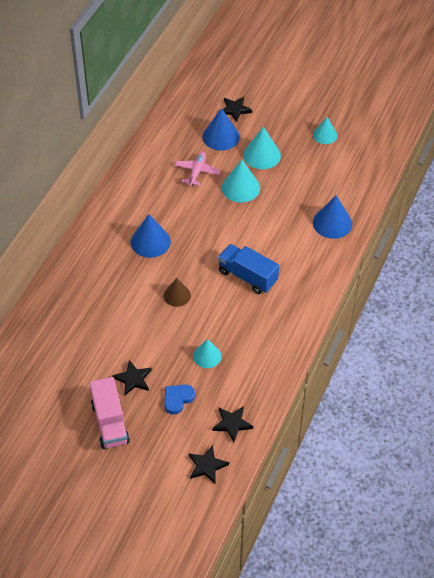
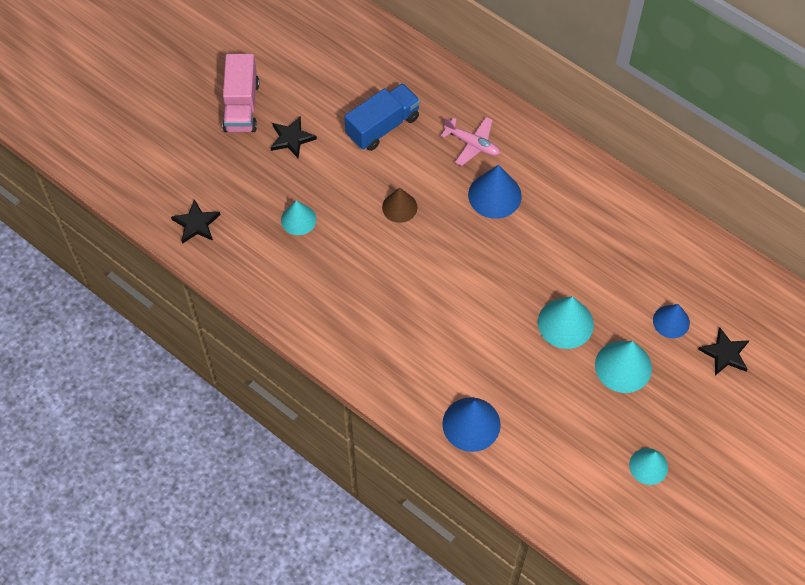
camera: 105 degrees right, 10 degrees up
(110, 423) = (241, 106): pink truck -> pink truck turned 90 degrees counterclockwise
(177, 399) = (249, 177): blue heart -> none
(197, 172) = (607, 275): pink plane -> pink plane (472, 144)
(207, 466) = (152, 187): black star -> none
(221, 137) = (671, 321): blue cone -> blue cone, size x0.66
(247, 276) = (406, 293): blue truck -> blue truck (383, 126)

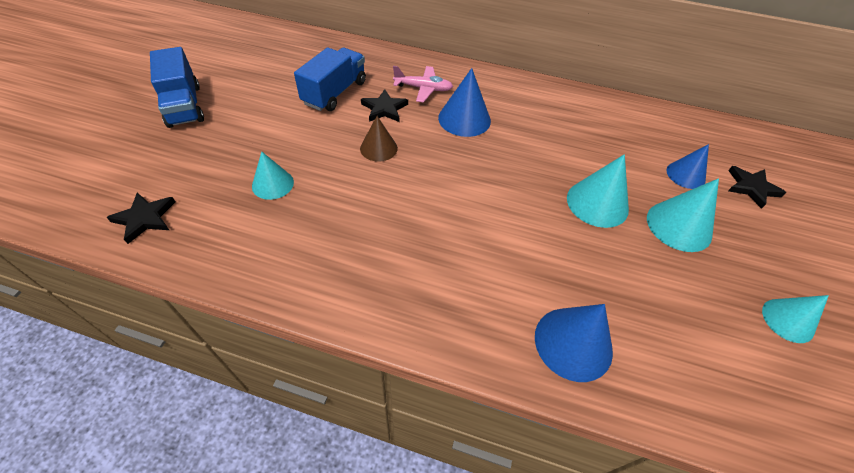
camera: 25 degrees left, 10 degrees down
(241, 106) = (184, 106): pink truck -> blue truck
(291, 138) = (245, 119): black star -> black star (384, 109)

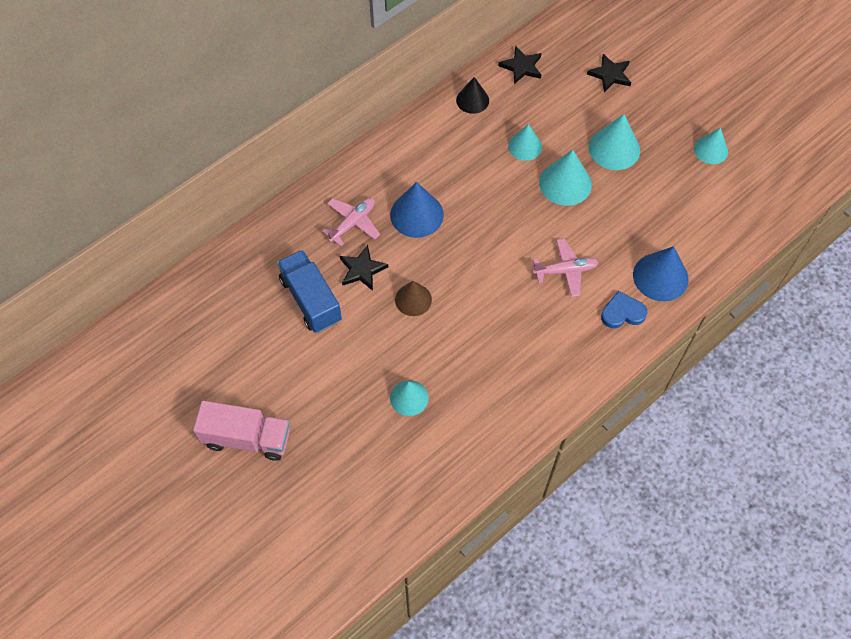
camera: 55 degrees left, 10 degrees up
(145, 218) = (393, 505): black star -> black star (522, 67)
(184, 106) = (247, 438): blue truck -> pink truck
(493, 323) = (622, 313): none -> blue heart
(500, 245) = (565, 271): none -> pink plane
(602, 158) = (525, 146): none -> turquoise cone
(607, 109) = (472, 100): none -> black cone
(685, 175) = (574, 105): blue cone -> none

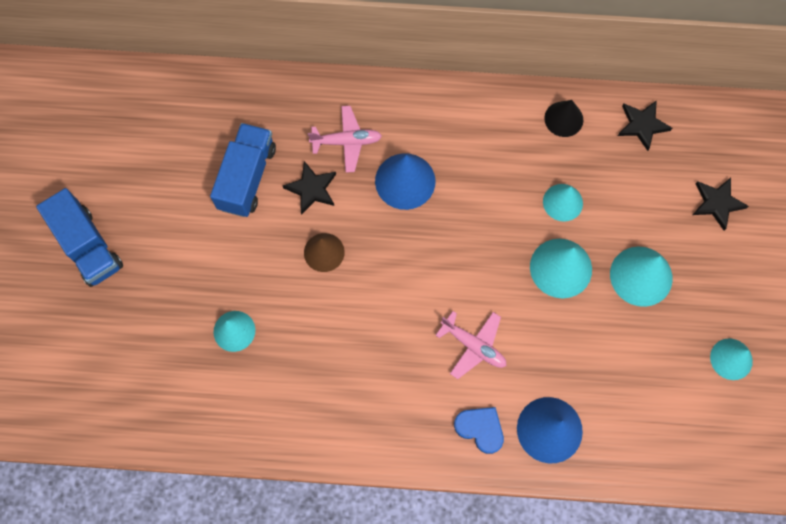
camera: 45 degrees right, 10 degrees up
(247, 438) = (88, 246): pink truck -> blue truck

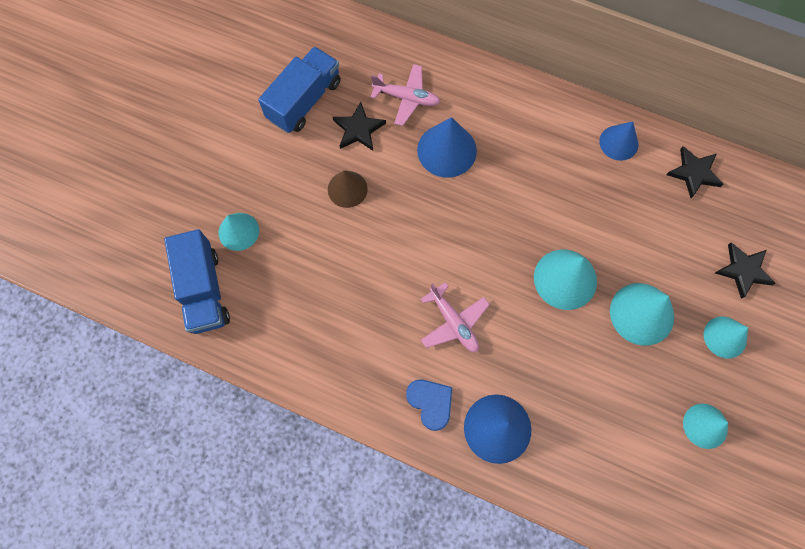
camera: 20 degrees right, 0 degrees up
(88, 246) = (142, 114): blue truck -> blue truck (204, 290)
(562, 202) = (589, 219): turquoise cone -> turquoise cone (725, 337)
(563, 119) = (618, 142): black cone -> blue cone

